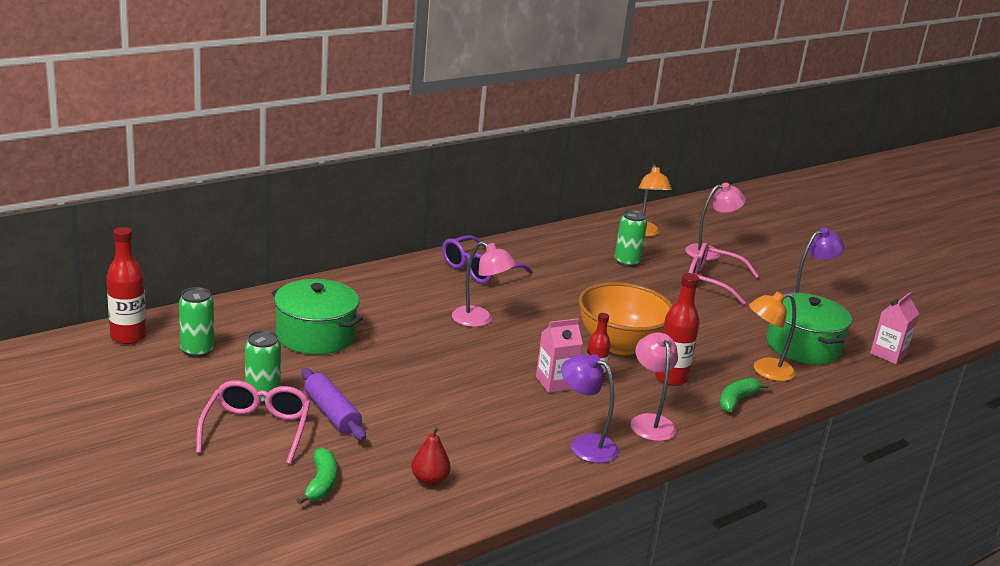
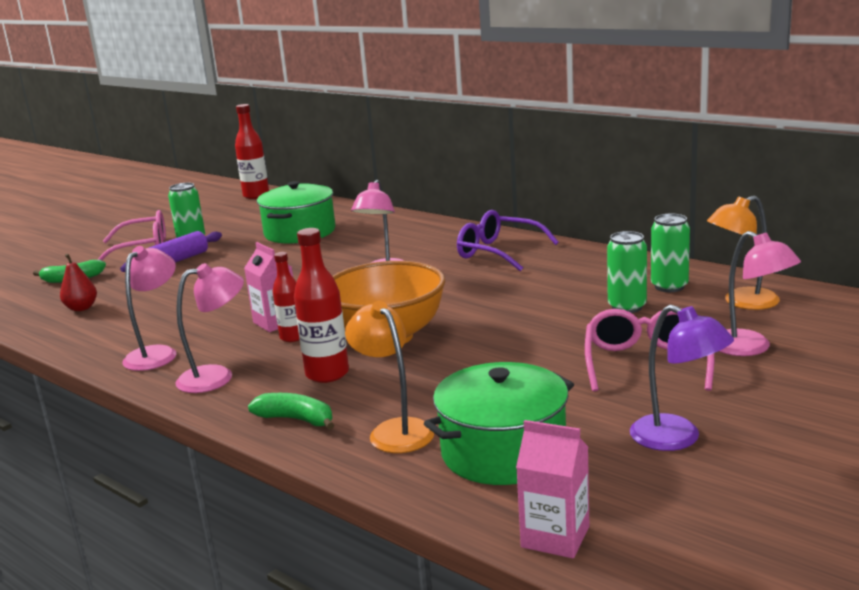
camera: 80 degrees right, 5 degrees down
(197, 350) = (249, 212): green can -> green can (669, 286)
(585, 445) = (157, 354): purple lamp -> pink lamp

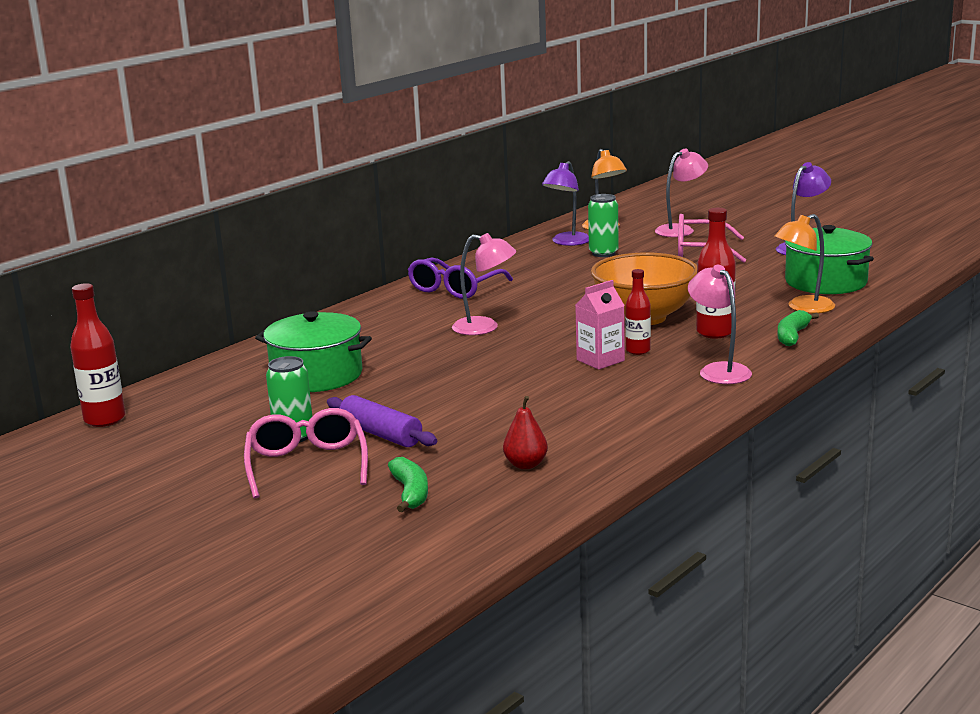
camera: 90 degrees left, 0 degrees up
(157, 354) = (666, 402): pink lamp -> none
(555, 537) = (911, 271): pink carton -> none
(669, 286) = (567, 242): green can -> purple lamp

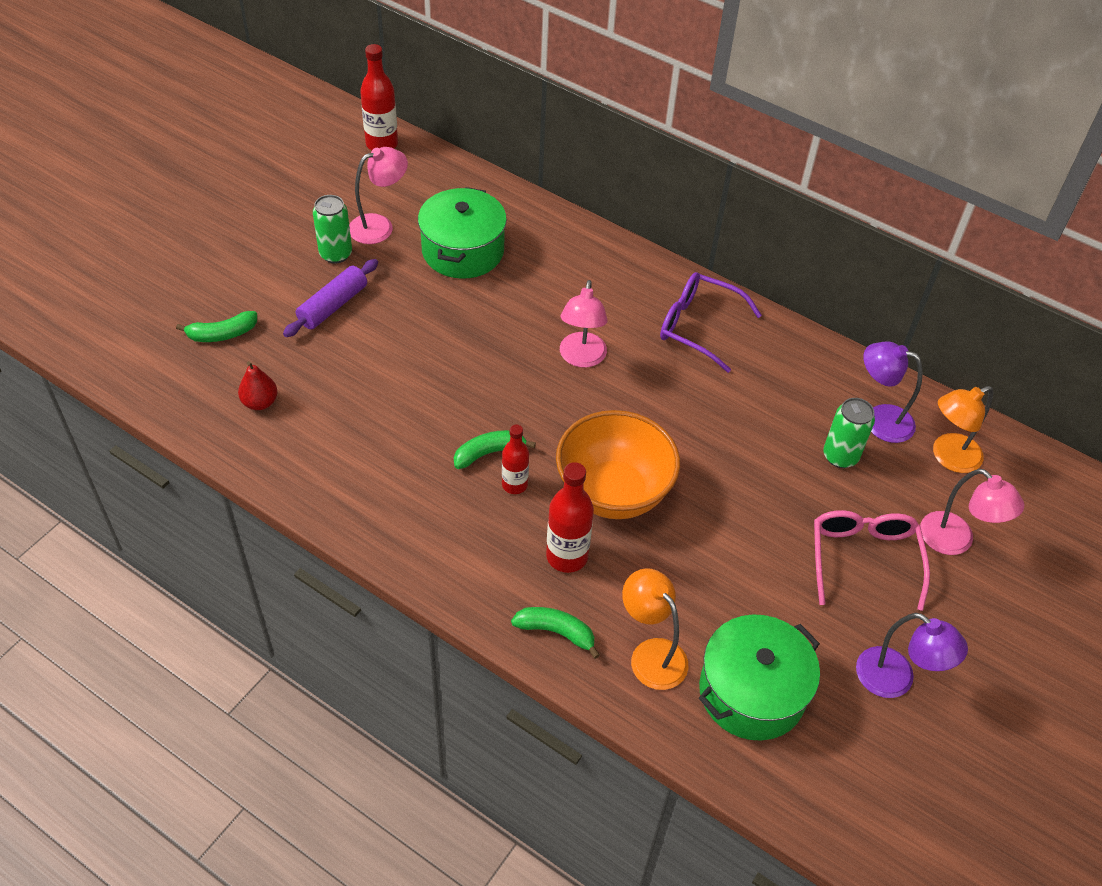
camera: 80 degrees right, 30 degrees up
(307, 464) = (283, 269): pink glasses -> none
(600, 360) = (489, 453): pink carton -> green banana
(719, 370) = (457, 553): pink lamp -> pink lamp (379, 226)

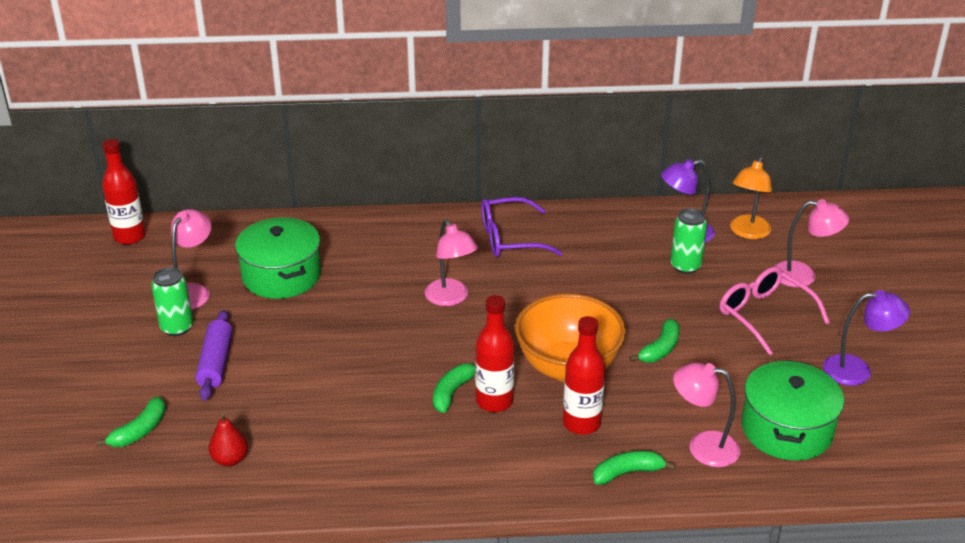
camera: 35 degrees left, 15 degrees down
(514, 485) = (494, 401): red bottle -> red bottle, size x1.55
(651, 654) = (703, 447): orange lamp -> pink lamp
(718, 529) = (660, 349): none -> green banana

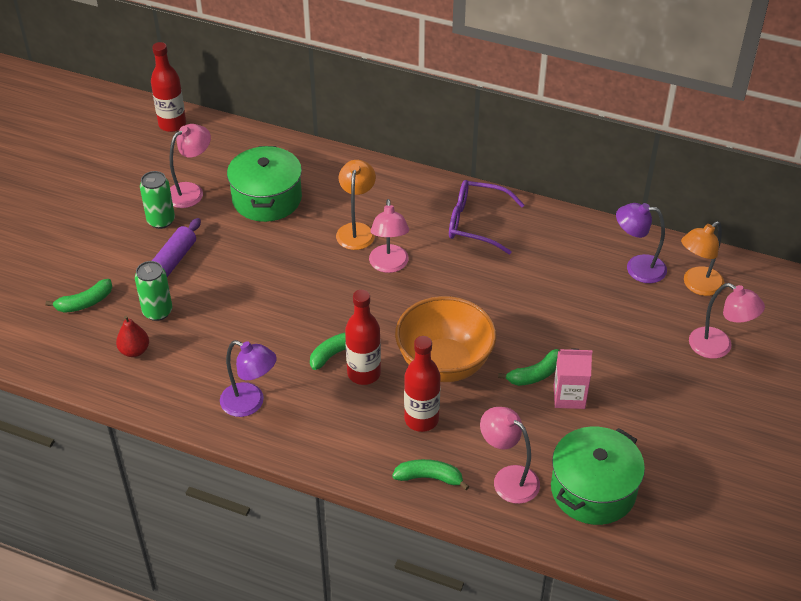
camera: 25 degrees right, 10 degrees up
(396, 277) = (356, 230): none -> orange lamp
(685, 266) = (614, 301): green can -> green can (157, 312)
(705, 357) = (569, 396): none -> pink carton
(764, 315) = (652, 374): pink glasses -> none
(857, 370) = (699, 458): purple lamp -> purple lamp (250, 403)

